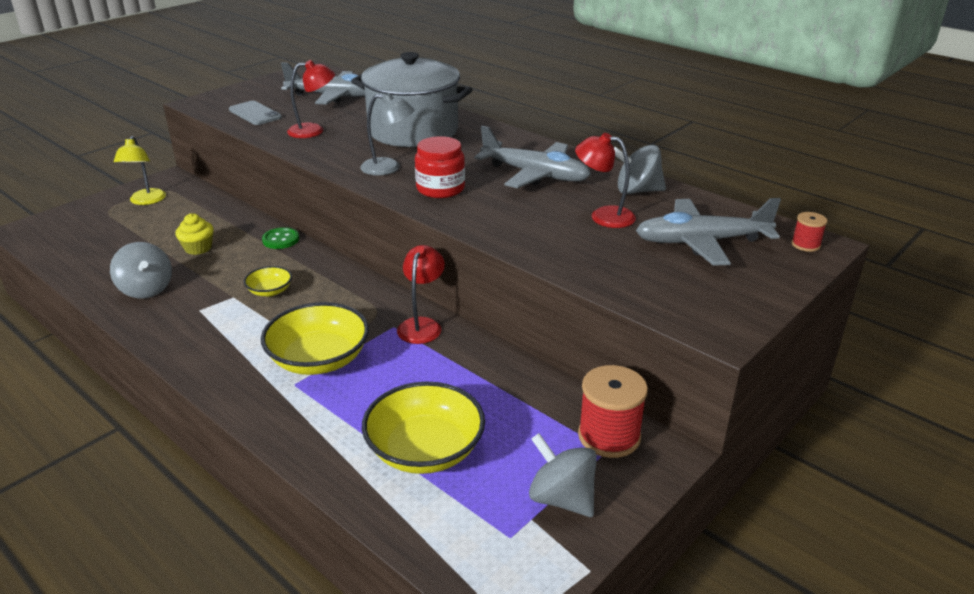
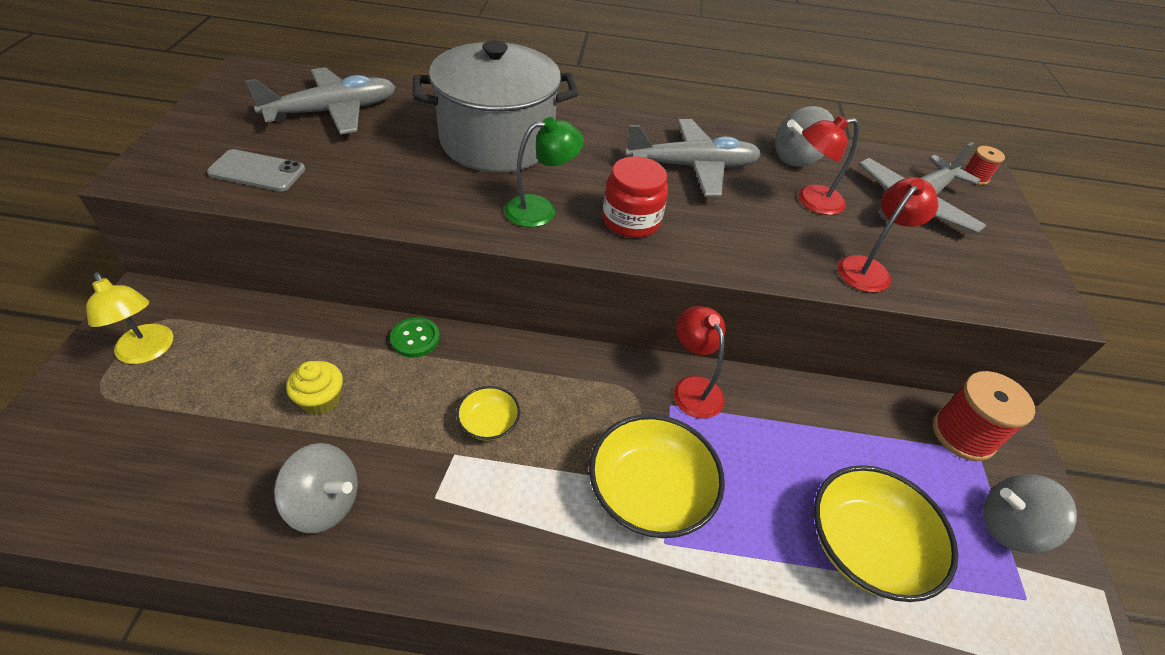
camera: 40 degrees left, 15 degrees up
(313, 131) = (377, 177): red lamp -> red lamp (868, 268)
(388, 168) = (541, 209): grey lamp -> green lamp

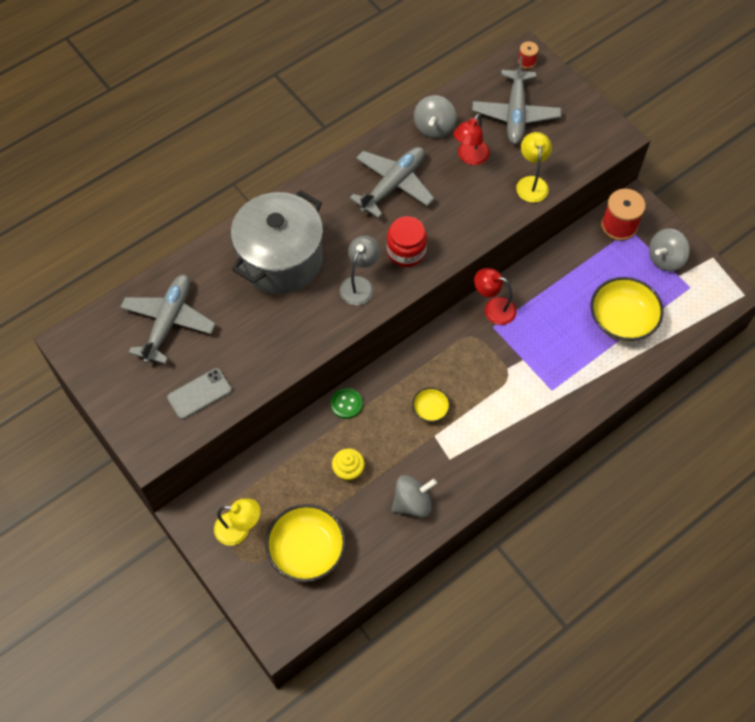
camera: 40 degrees left, 15 degrees up
(541, 209) = (360, 284): green lamp -> grey lamp
(650, 492) = (526, 375): yellow bowl -> yellow bowl (307, 550)
(868, 268) = (531, 183): red lamp -> yellow lamp

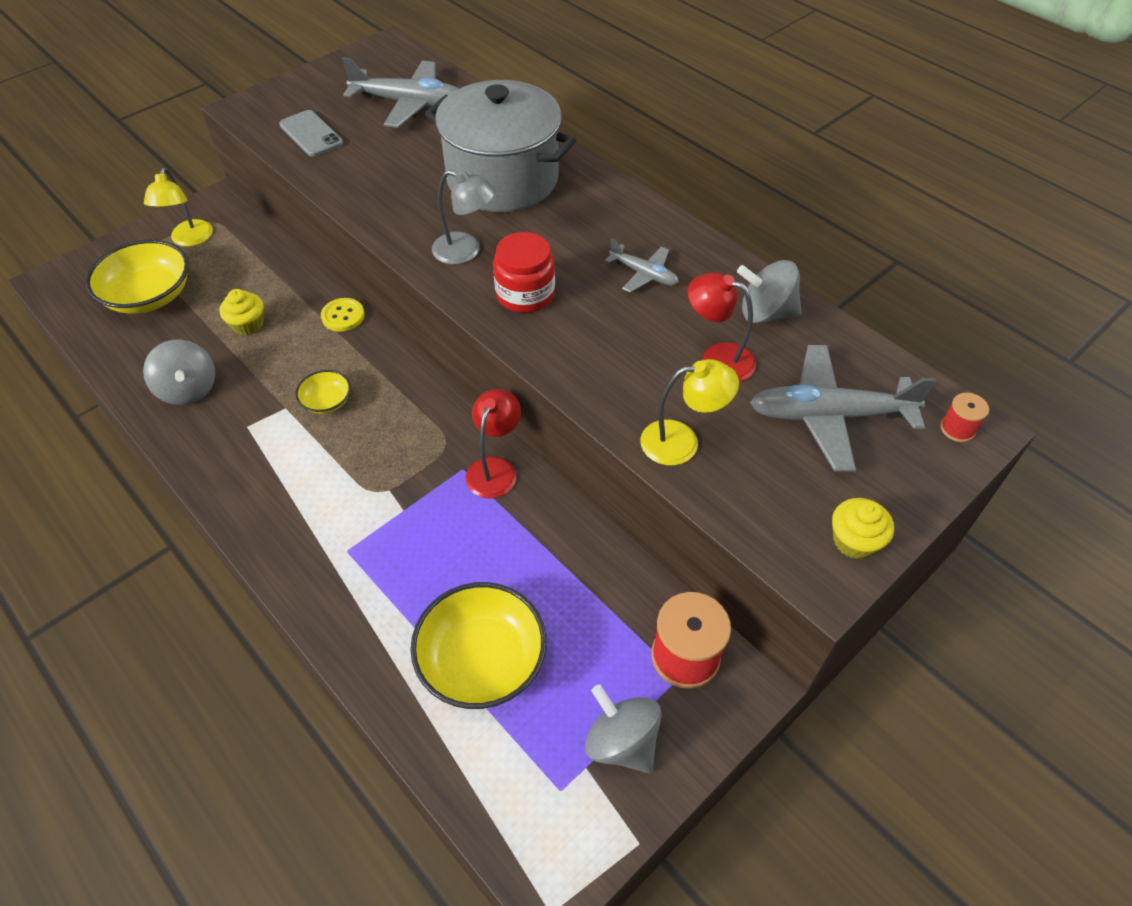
camera: 85 degrees right, 10 degrees down
(346, 404) = (343, 316): green button -> yellow button
(393, 184) = (644, 274): grey plane -> grey plane, size x0.53
(596, 121) = (854, 541): none -> yellow cupcake

